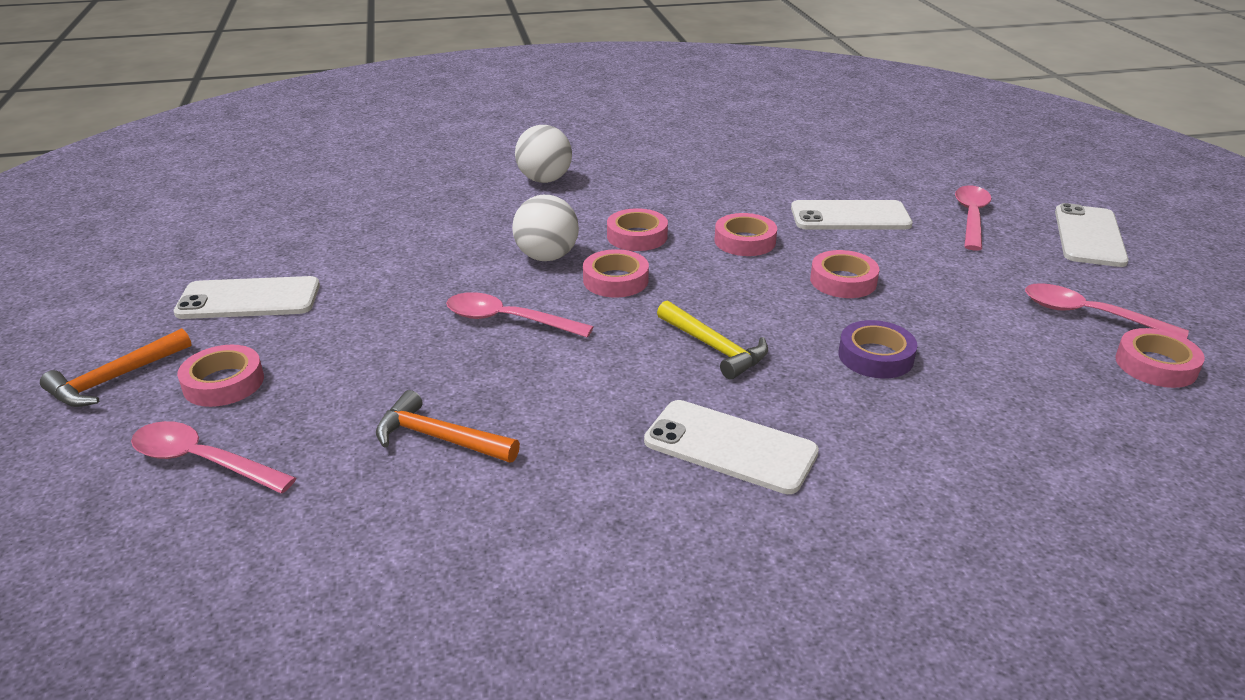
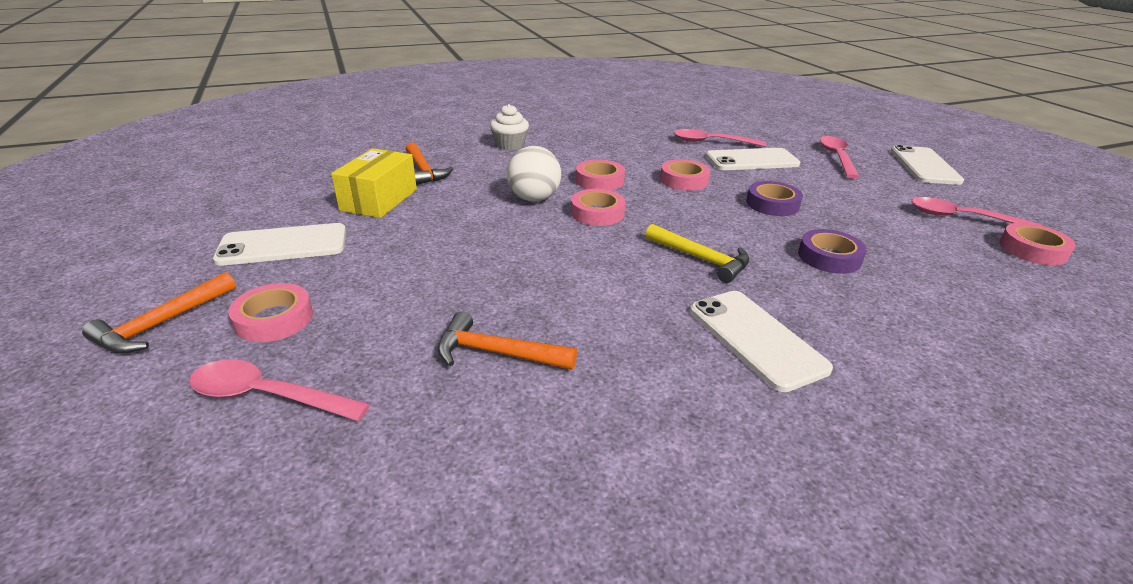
camera: 10 degrees left, 0 degrees up
(366, 248) = (379, 200): none -> yellow box
(428, 212) = (424, 171): none -> orange hammer
(508, 320) = (521, 248): pink spoon -> pink spoon (711, 142)
(544, 180) = (510, 145): white ball -> white cupcake
(730, 447) = (756, 338): white phone -> white phone turned 45 degrees clockwise
(843, 281) = (772, 204): pink tape -> purple tape

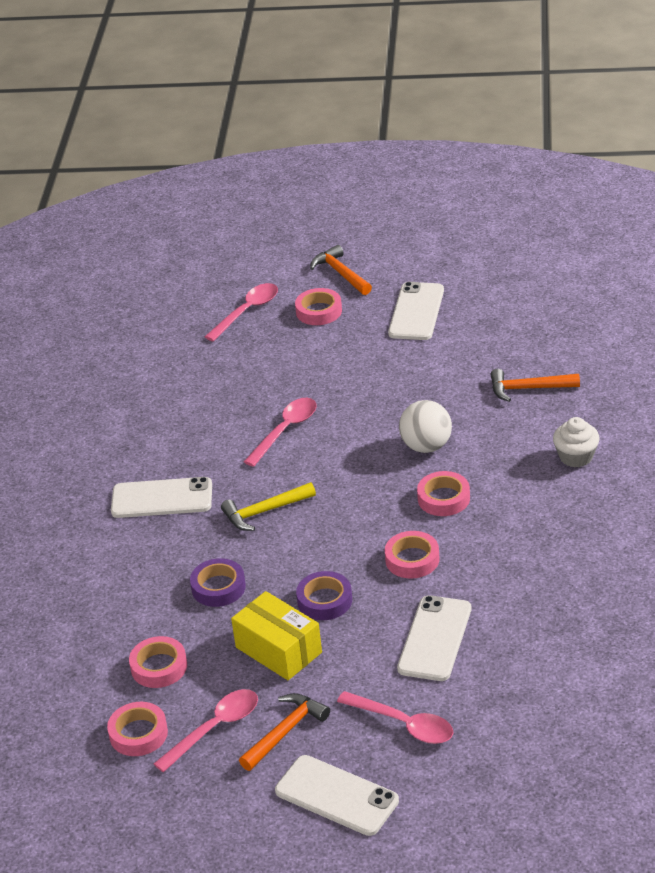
camera: 120 degrees right, 5 degrees up
(379, 200) = (474, 358): yellow box -> yellow box (278, 650)
(496, 353) = (226, 390): orange hammer -> orange hammer (285, 731)
(597, 213) = (375, 477): pink tape -> pink tape (159, 667)
(711, 142) = (508, 629): pink spoon -> pink spoon (285, 430)

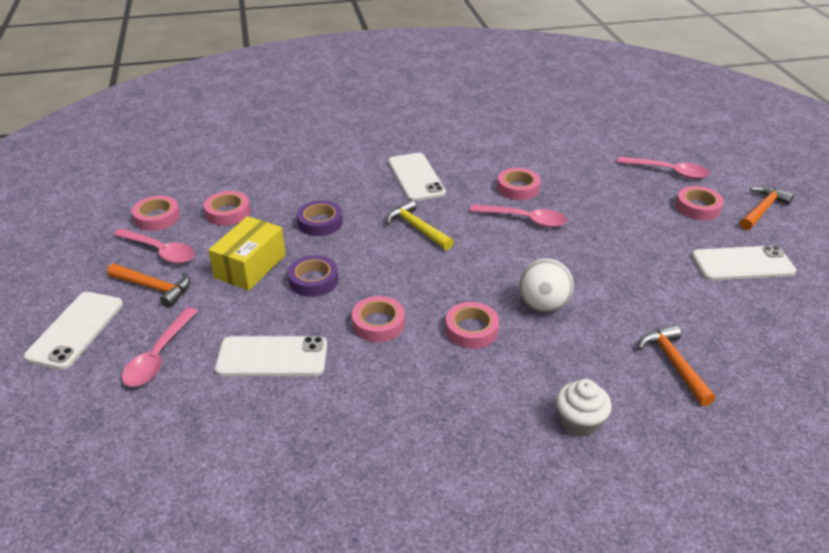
camera: 70 degrees right, 0 degrees up
(224, 423) = (518, 188): none -> pink tape

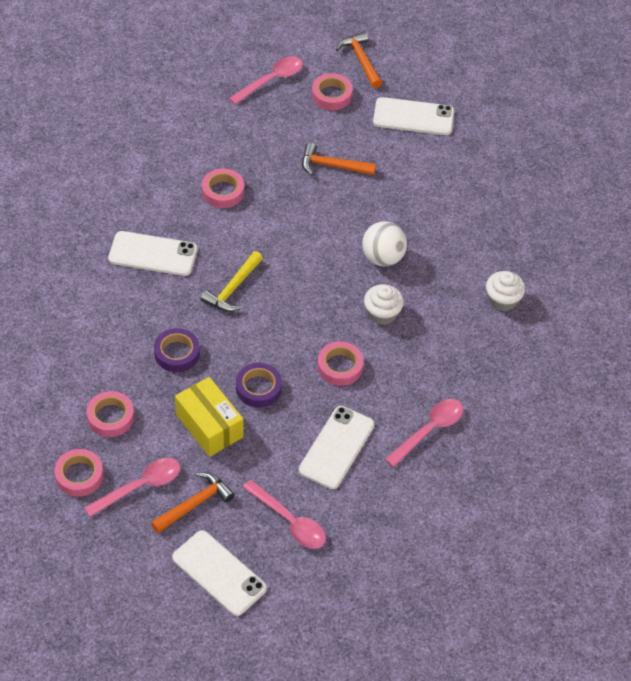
camera: 65 degrees left, 15 degrees up
(417, 228) = (233, 289): yellow hammer -> yellow hammer turned 45 degrees counterclockwise
(471, 330) = (382, 313): pink tape -> white cupcake
(524, 219) = (271, 212): pink spoon -> pink spoon (429, 430)
(674, 364) = (484, 221): orange hammer -> orange hammer (332, 166)
(742, 264) = (413, 117): white phone -> white phone turned 75 degrees clockwise

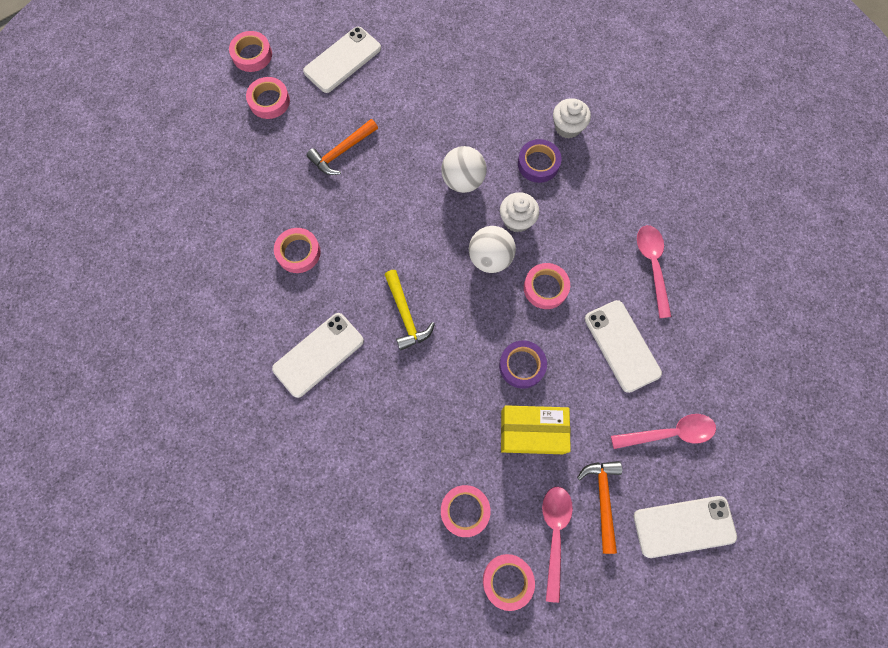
camera: 50 degrees left, 20 degrees up
(177, 353) = (438, 407): purple tape -> purple tape (538, 163)
(271, 80) = (213, 133): pink spoon -> none
(331, 315) = (490, 258): none -> white ball
(361, 60) = (252, 55): orange hammer -> pink tape

